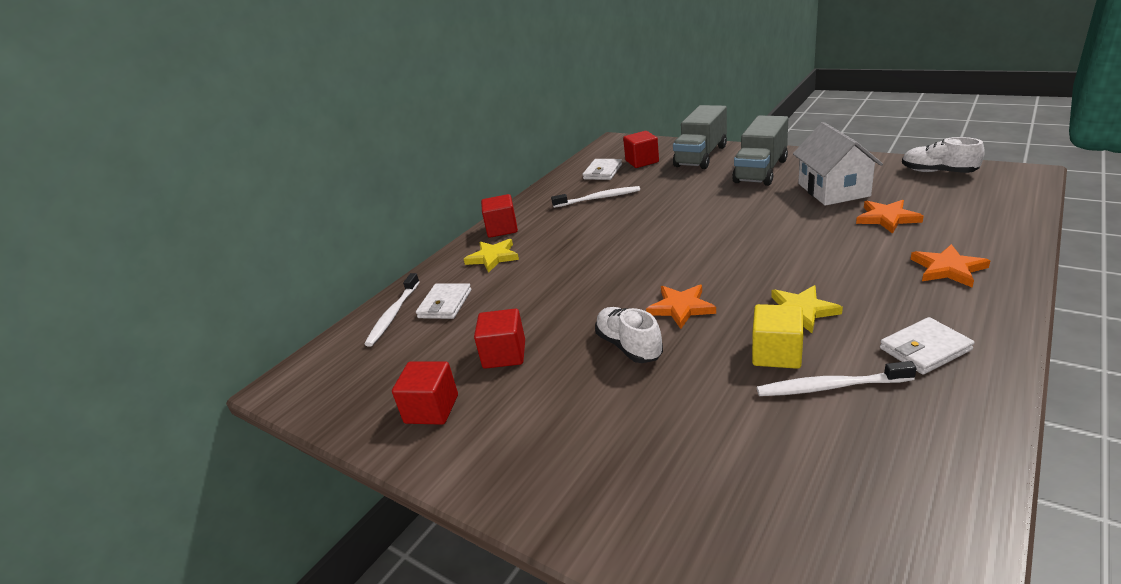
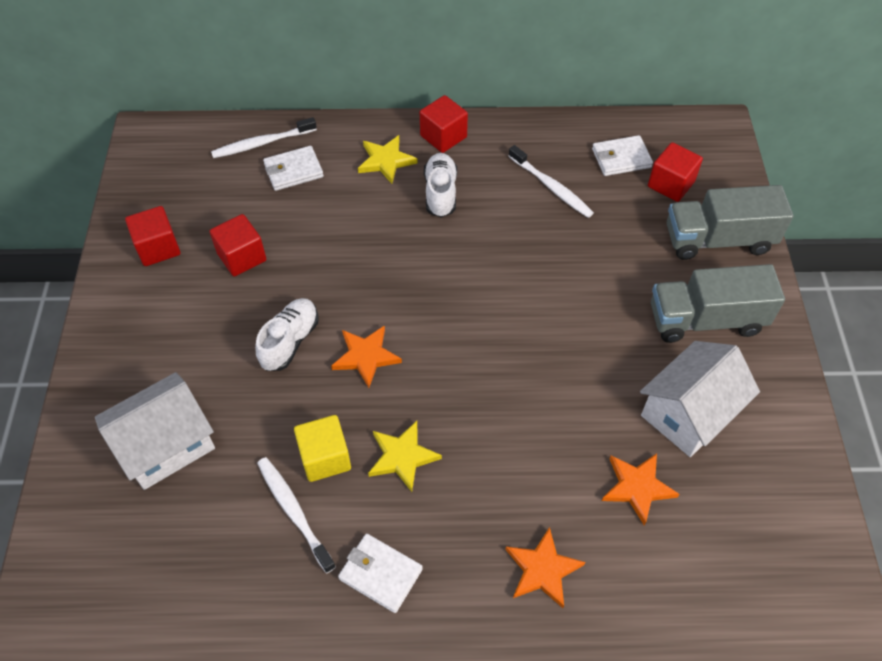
camera: 50 degrees right, 25 degrees up
(691, 463) = (166, 445): none -> white house
(938, 172) = (803, 517): white shoe -> white shoe (440, 193)

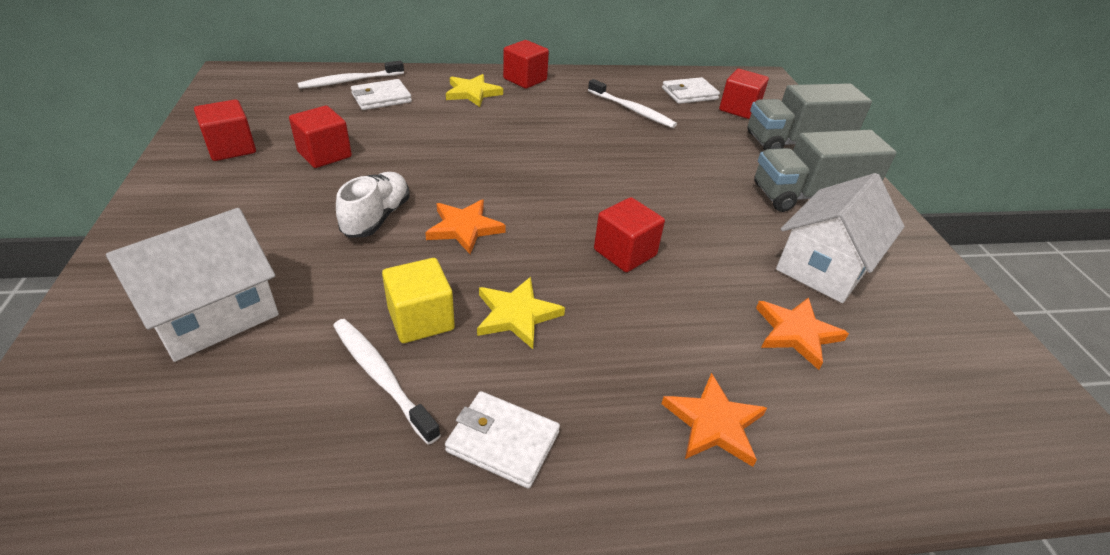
camera: 10 degrees left, 15 degrees down
(440, 193) = (528, 113): white shoe -> none
(506, 390) = (625, 252): none -> red cube

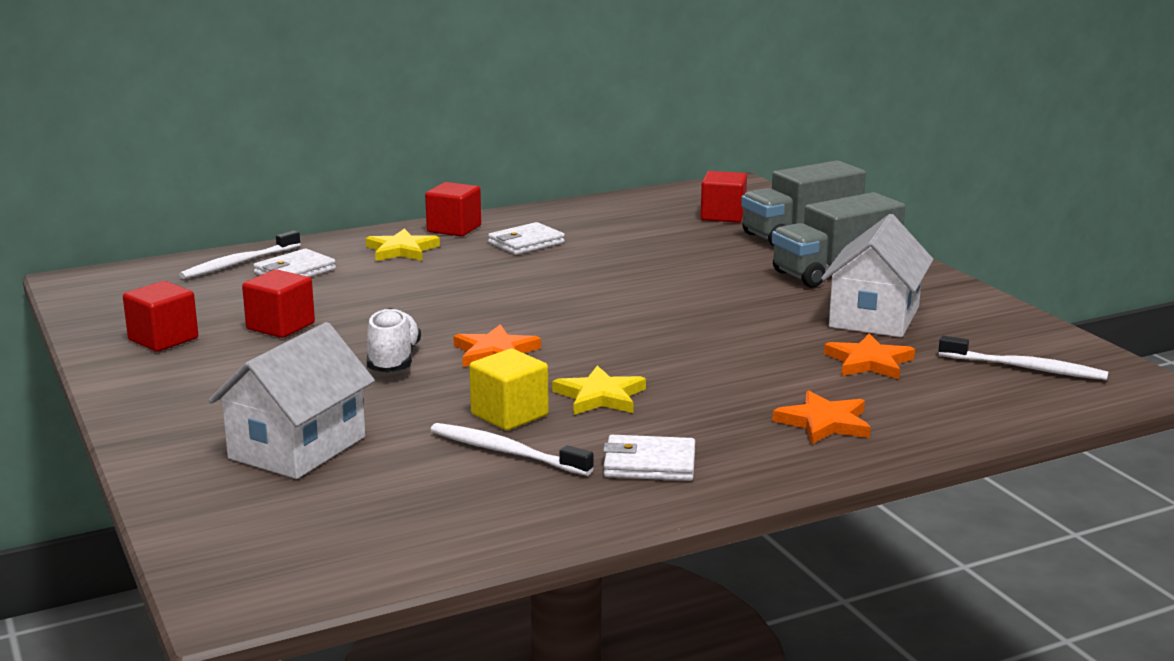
camera: 15 degrees left, 20 degrees down
(625, 252) = (674, 341): red cube -> none
(632, 110) = (602, 235): white toothbrush -> white toothbrush (1024, 368)
(689, 94) = (658, 211): white wallet -> white wallet (526, 243)

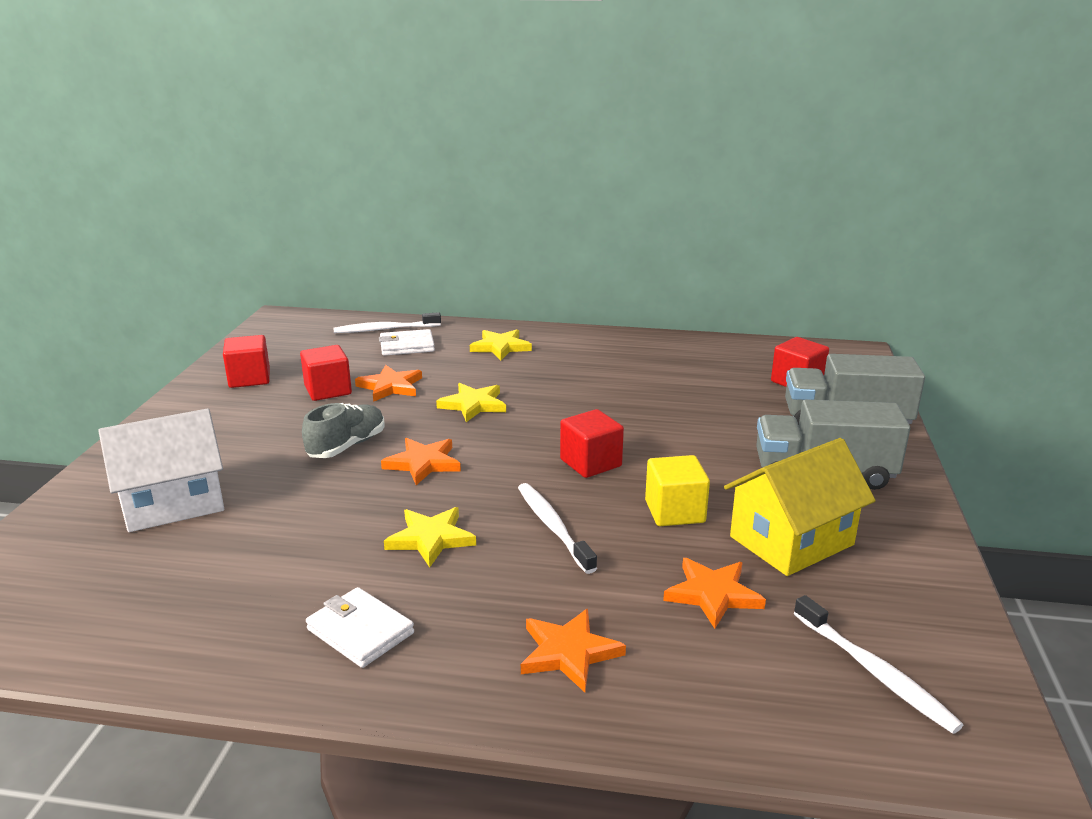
camera: 35 degrees right, 5 degrees up
(345, 307) = (390, 386): none -> orange star
(393, 361) = (347, 446): white shoe -> grey shoe
(454, 229) = (564, 338): red cube -> red cube (590, 463)
(461, 300) = (473, 405): none -> yellow star
(506, 452) = (284, 568): white toothbrush -> white toothbrush (553, 527)
(509, 415) = (341, 530): yellow cube -> yellow cube (674, 511)
(526, 243) = (597, 365): white wallet -> none
(874, 317) = (791, 541): white house -> yellow house

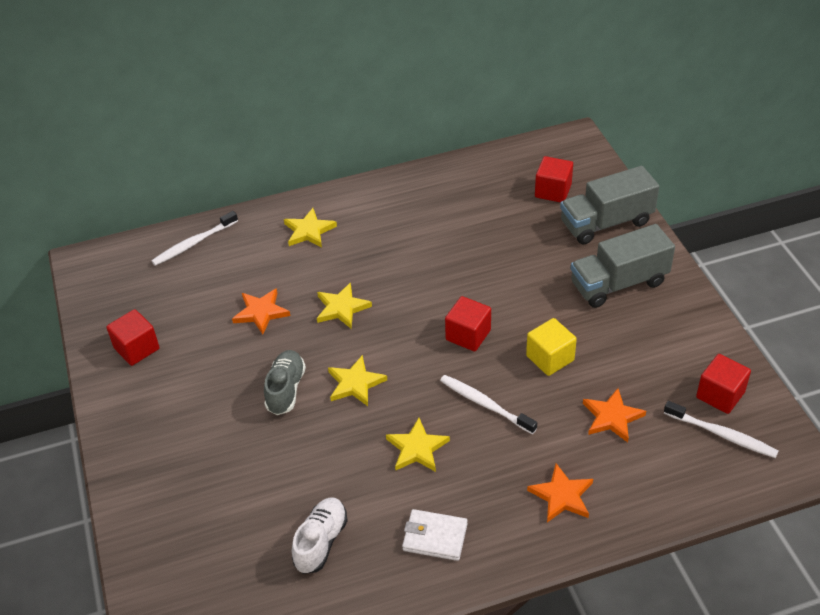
camera: 25 degrees left, 20 degrees up
(173, 503) = (213, 496): white house -> none
(228, 583) = (321, 542): none -> white shoe
(328, 390) = (215, 336): red cube -> red cube (720, 395)
(407, 346) = (231, 258): white wallet -> none
(423, 463) = (355, 383): orange star -> yellow star
(791, 541) = (631, 354): yellow house -> none

